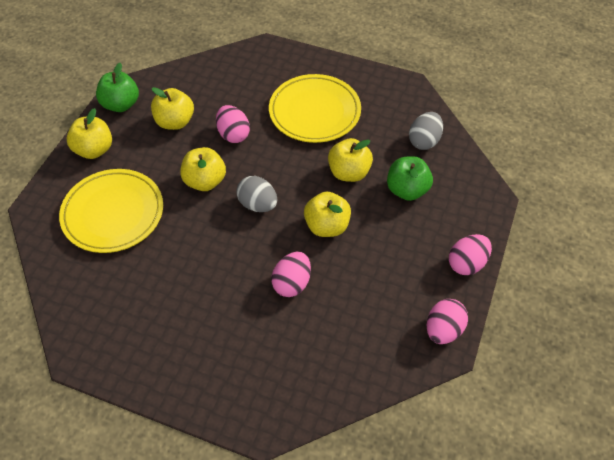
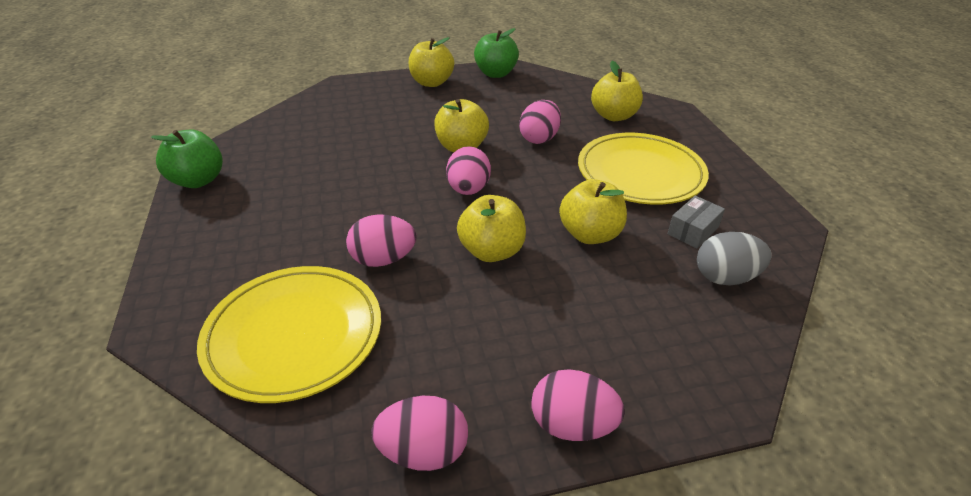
camera: 55 degrees right, 15 degrees down
(113, 213) = (372, 118): yellow plate -> yellow plate (294, 335)
(175, 122) = (511, 104): yellow apple -> yellow apple (613, 116)
(258, 204) = (468, 190): grey egg -> pink egg
(382, 127) = (693, 230): none -> grey box
(407, 190) = (626, 297): green apple -> green apple (198, 180)

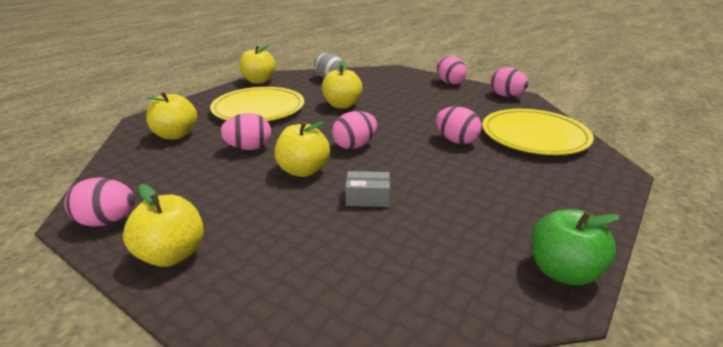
camera: 130 degrees left, 10 degrees down
(491, 251) = (396, 120): yellow apple -> yellow apple (259, 81)
(495, 74) = (107, 221): green apple -> pink egg
(693, 230) = (302, 89): grey box -> grey box (367, 198)

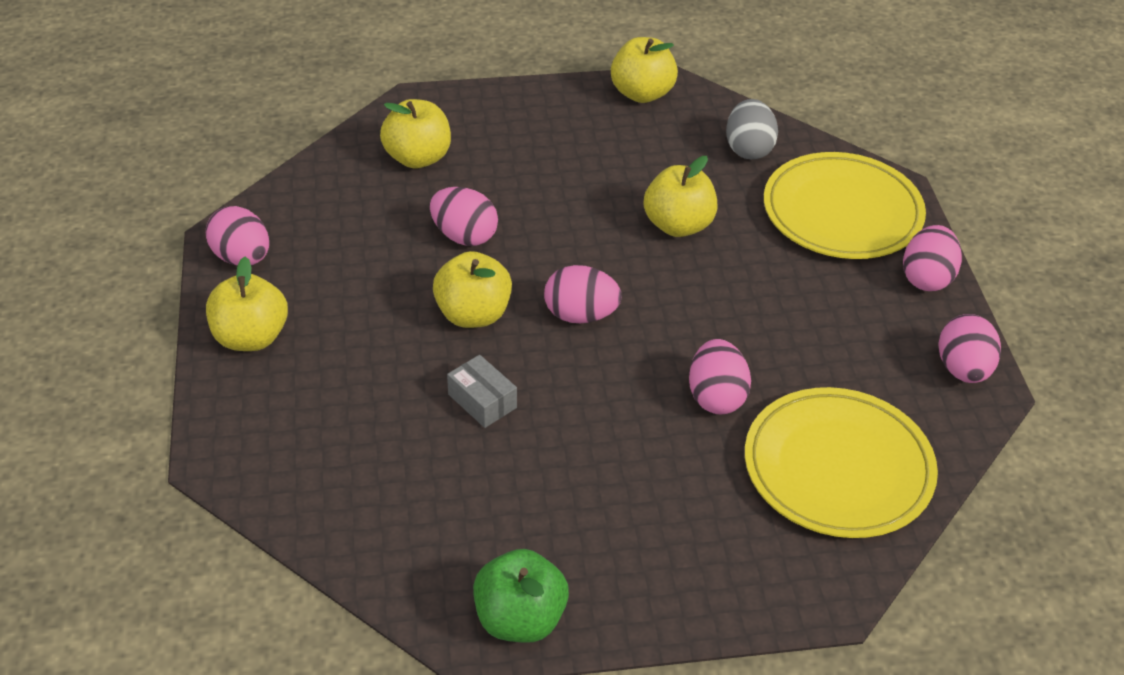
camera: 45 degrees right, 15 degrees up
(258, 109) = (563, 164): yellow plate -> yellow plate (842, 212)

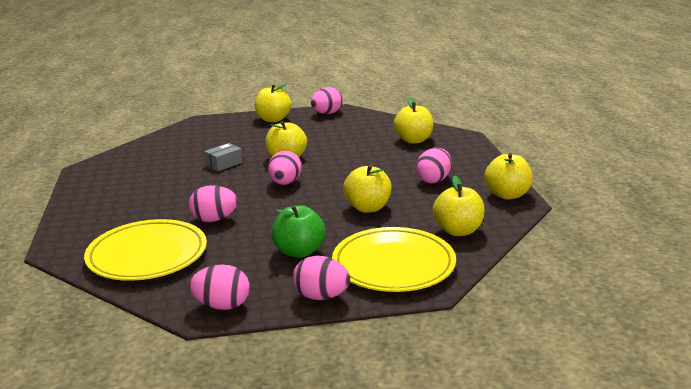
camera: 90 degrees right, 20 degrees down
(464, 236) = (349, 154): pink egg -> pink egg (433, 180)
(520, 619) = (87, 177): green apple -> green apple (299, 251)
(748, 149) = (458, 231): grey egg -> yellow apple

